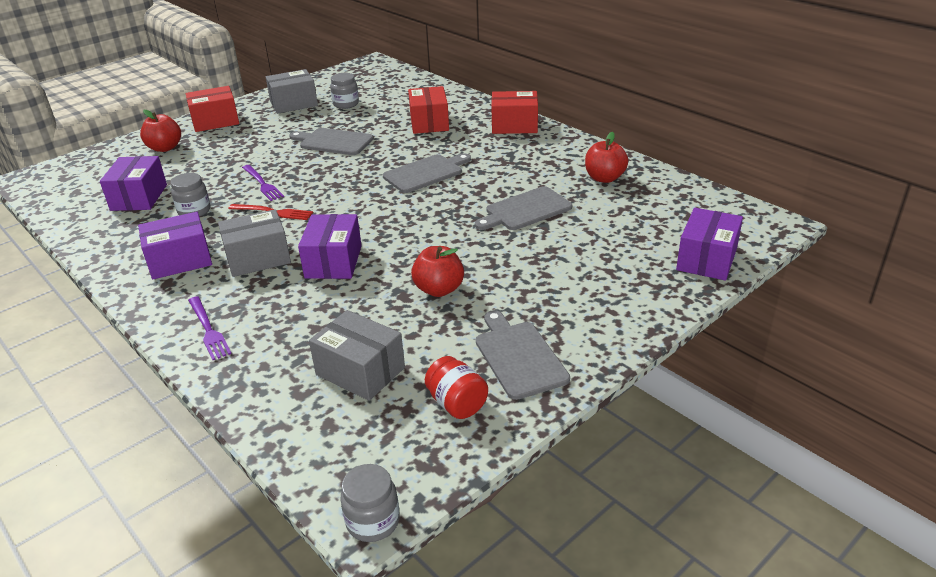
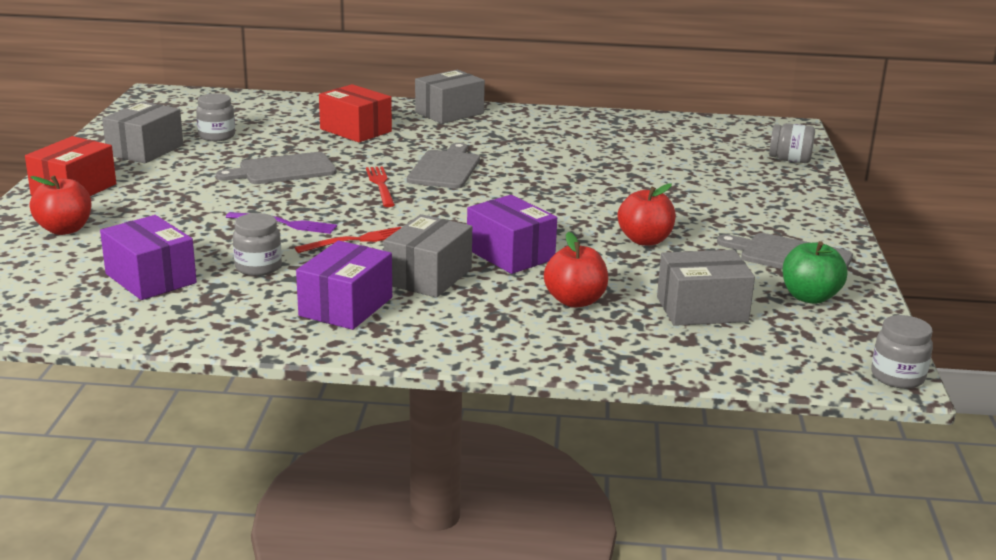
camera: 45 degrees left, 10 degrees down
(208, 330) = (508, 338): purple fork -> none
(364, 173) = (380, 185): none -> red fork
(457, 404) = (809, 297): red jar -> green apple
(514, 125) = (449, 113): red box -> grey box
(525, 210) = (596, 169): grey cutting board -> none
(604, 178) = (612, 131): red apple -> red apple (575, 301)
(706, 259) = (790, 160): purple box -> grey jar

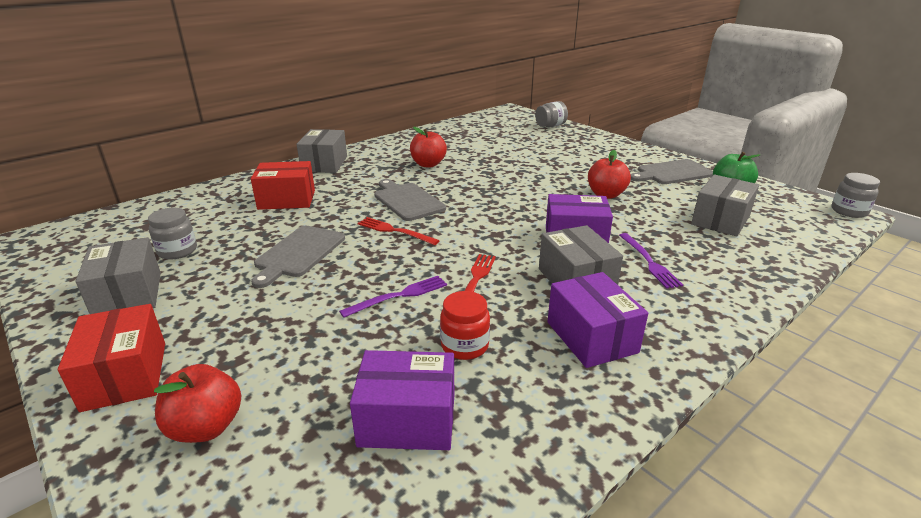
camera: 45 degrees left, 5 degrees up
(258, 267) = (464, 346): grey jar -> red jar
(524, 297) = (649, 262): none -> purple fork
(575, 301) = (672, 249): red apple -> red apple (428, 164)

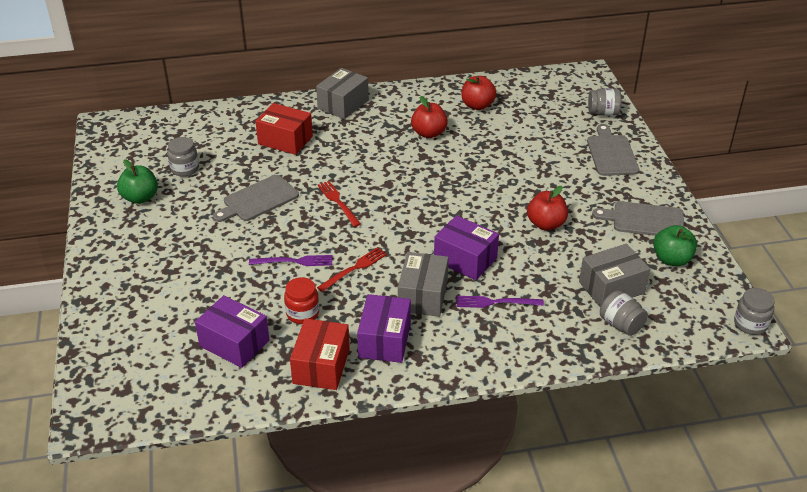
camera: 30 degrees right, 10 degrees up
(125, 375) = (115, 257): red box -> red box (321, 366)
(128, 295) = (140, 198): grey box -> green apple
(206, 427) = (138, 304): red apple -> red apple (477, 105)
(407, 200) = (374, 173): grey cutting board -> grey cutting board (611, 153)
(649, 262) = (495, 302): purple fork -> purple fork turned 75 degrees clockwise
(770, 243) = (620, 324): none -> grey jar

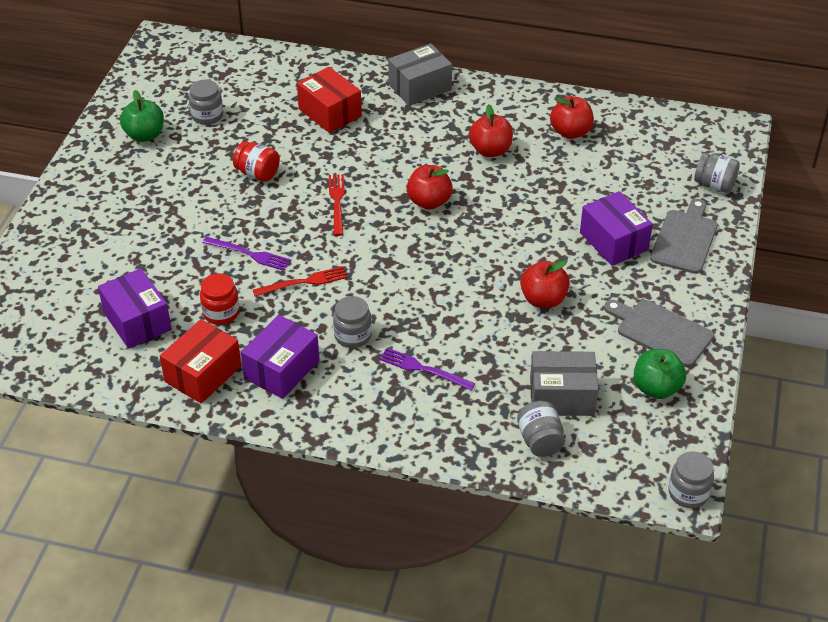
camera: 25 degrees right, 5 degrees up
(258, 200) = (257, 173): grey cutting board -> red jar
(410, 181) = (429, 202): none -> red apple
(423, 296) = (353, 336): grey box -> grey jar
(465, 259) = (425, 310): purple box -> purple box (613, 241)

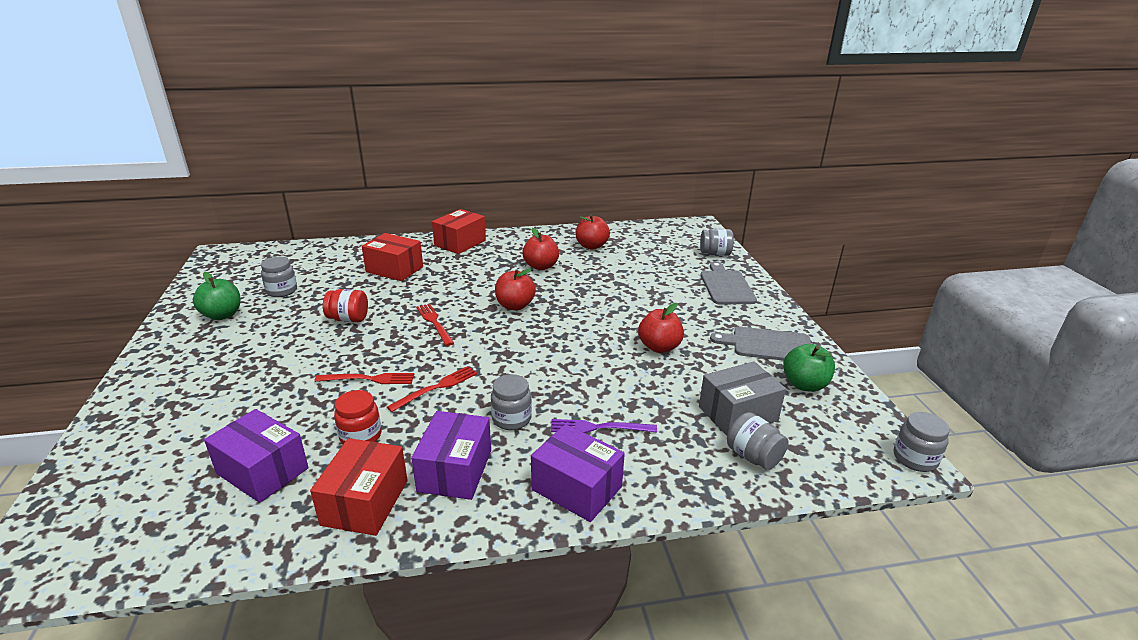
camera: 25 degrees left, 15 degrees down
(249, 254) = (369, 379): purple fork -> red fork
(420, 87) = (460, 243): grey box -> red box
(613, 241) = (678, 298): purple box -> purple box (576, 488)

